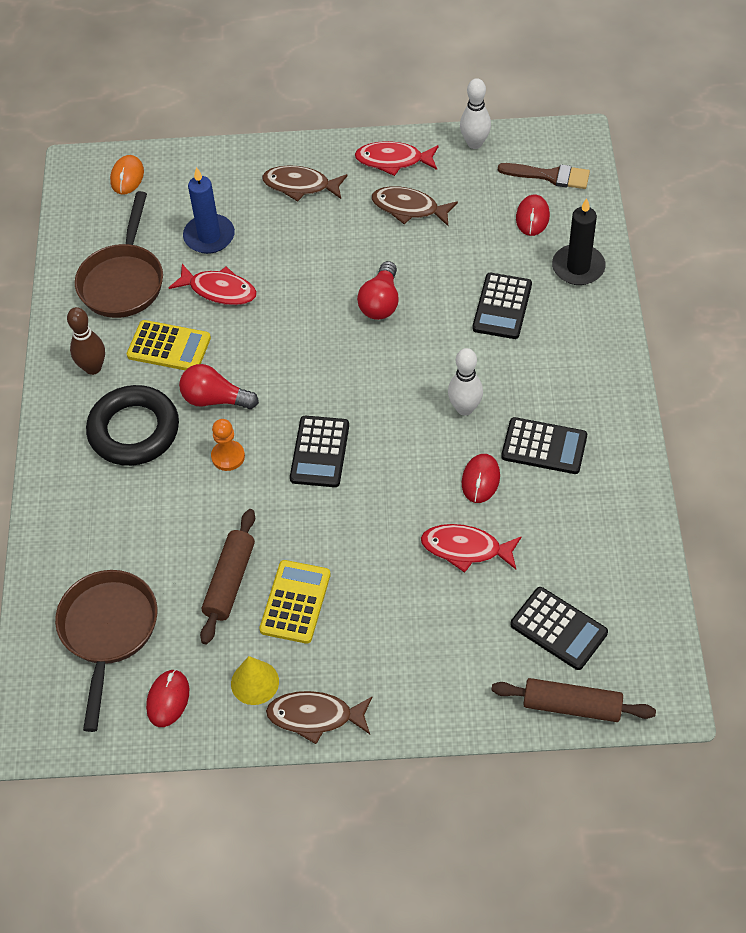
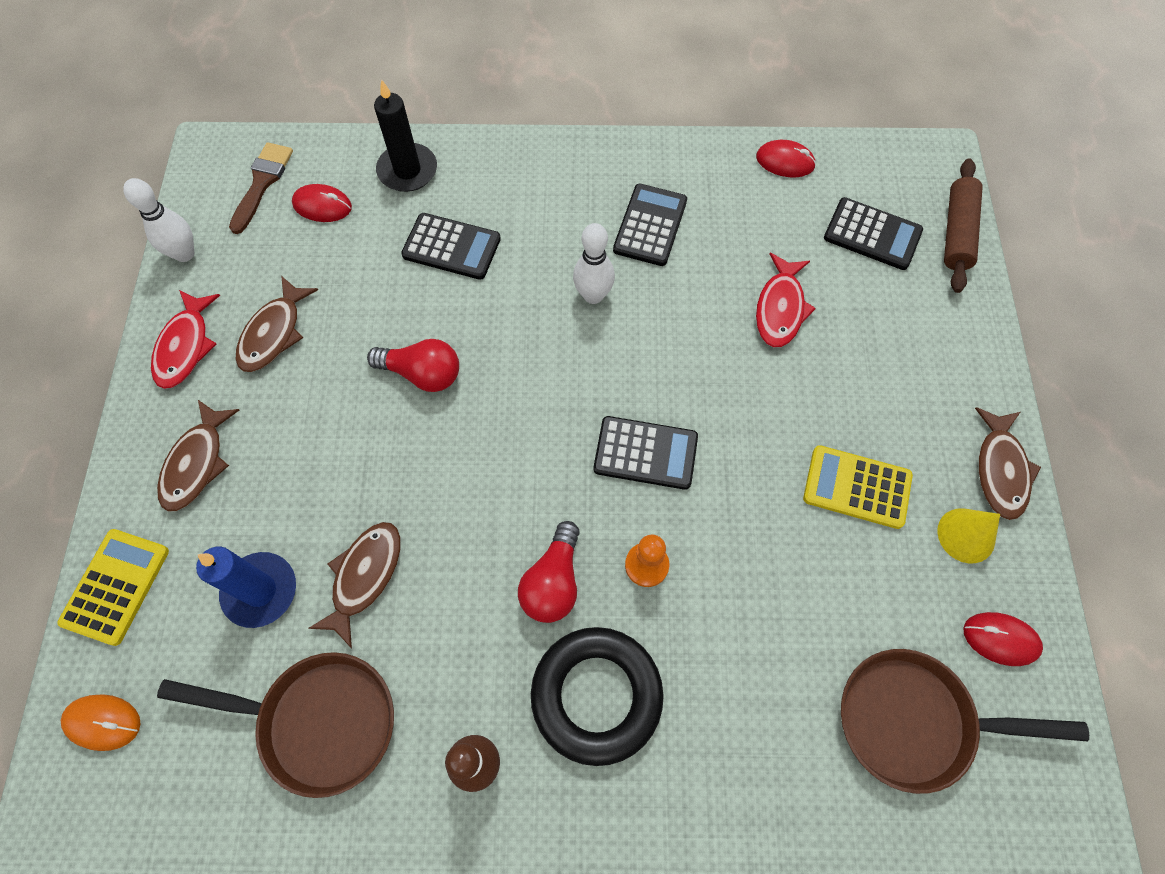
camera: 90 degrees left, 10 degrees up
(169, 347) = (455, 647): yellow calculator -> yellow calculator (116, 586)
(219, 290) = (364, 576): red fish -> brown fish
(230, 581) = (832, 563): brown rolling pin -> none
(480, 480) = (691, 287): red mouse -> red mouse (785, 161)
(558, 629) = (872, 234): black calculator -> black calculator turned 75 degrees clockwise

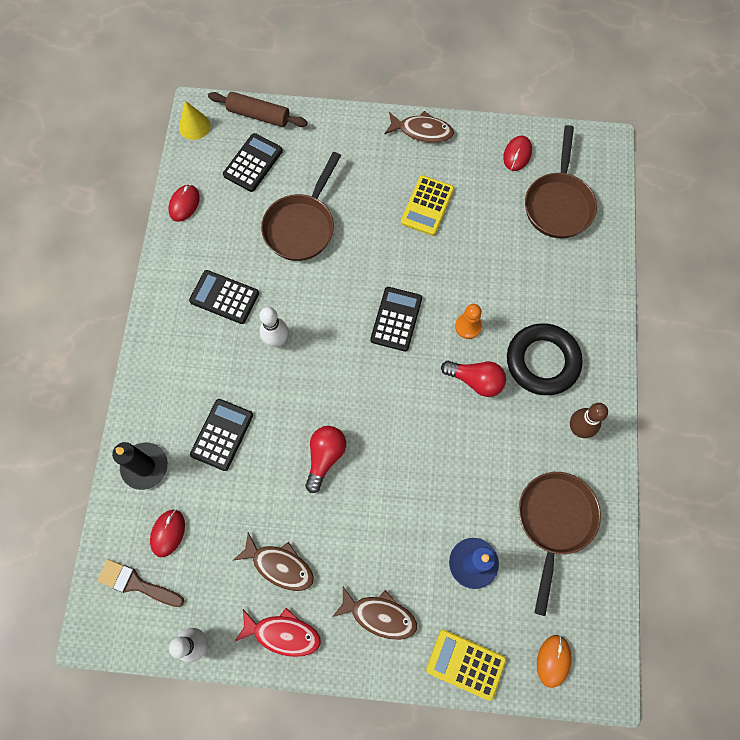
camera: 85 degrees left, 5 degrees up
(364, 576) = (467, 495): brown fish -> none
(780, 308) = (302, 226): red fish -> brown pan
(966, 535) = (459, 157): yellow cone -> yellow cone (194, 126)

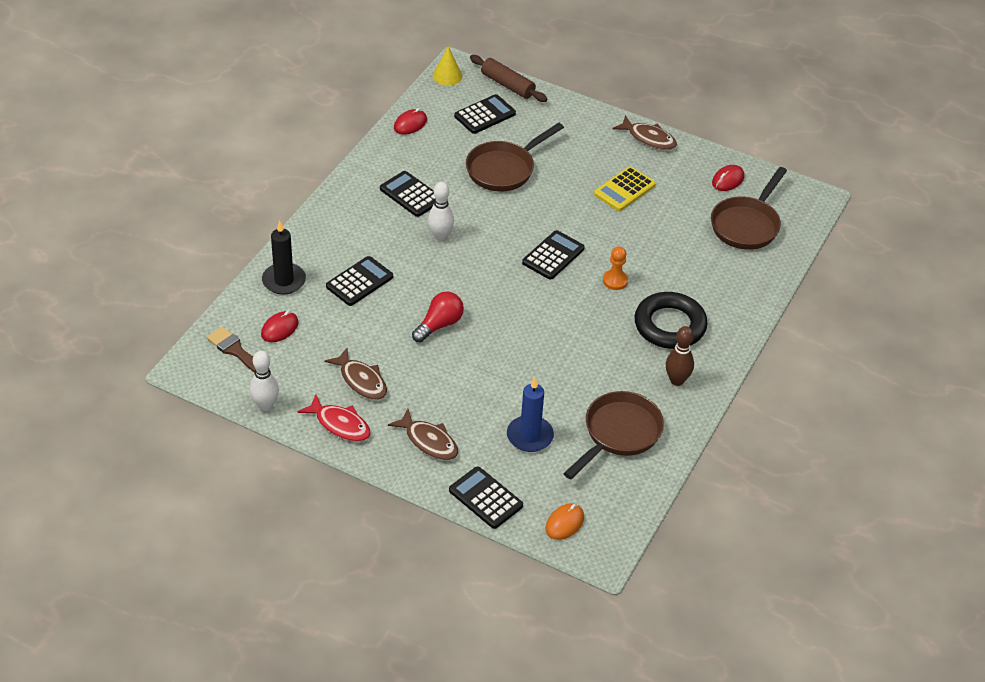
camera: 20 degrees right, 25 degrees down
(465, 664) = (485, 498): yellow calculator -> black calculator
(476, 380) = (601, 318): red light bulb -> none

